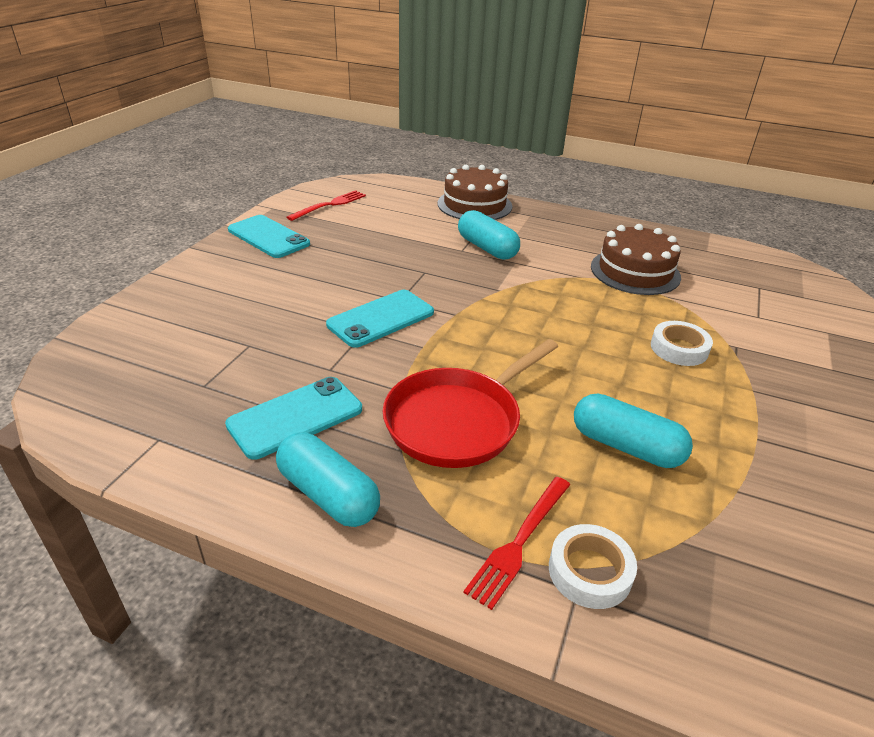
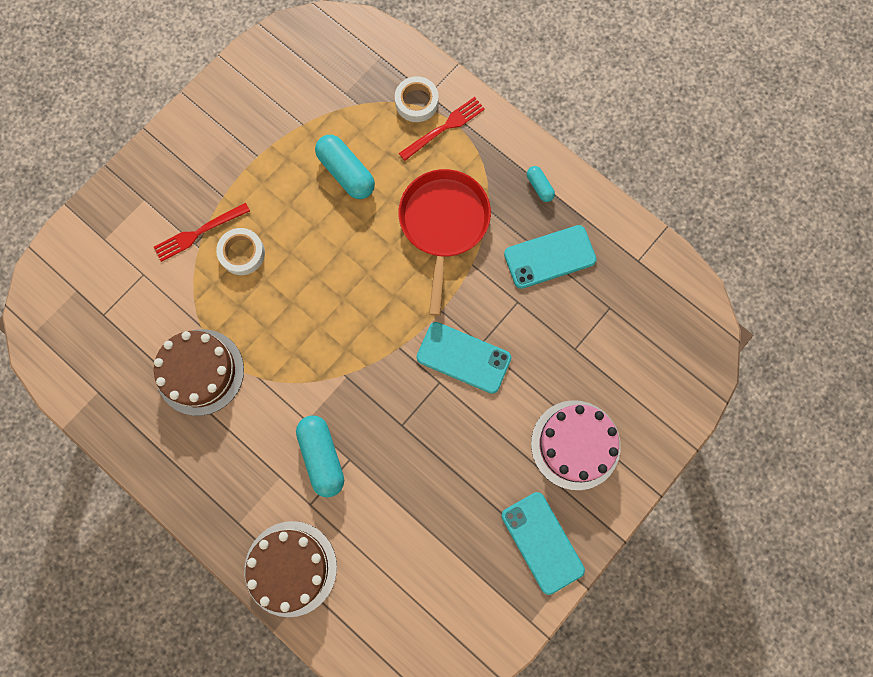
camera: 160 degrees left, 40 degrees up
(242, 286) = (575, 444): none -> pink cake
(328, 495) = (539, 187): turquoise capsule -> turquoise capsule, size x0.52
(330, 205) = (462, 612): red fork -> red fork (199, 233)
(381, 318) = (463, 357): turquoise phone -> turquoise phone turned 45 degrees clockwise
(458, 421) = (443, 224): red pan -> red pan turned 60 degrees counterclockwise

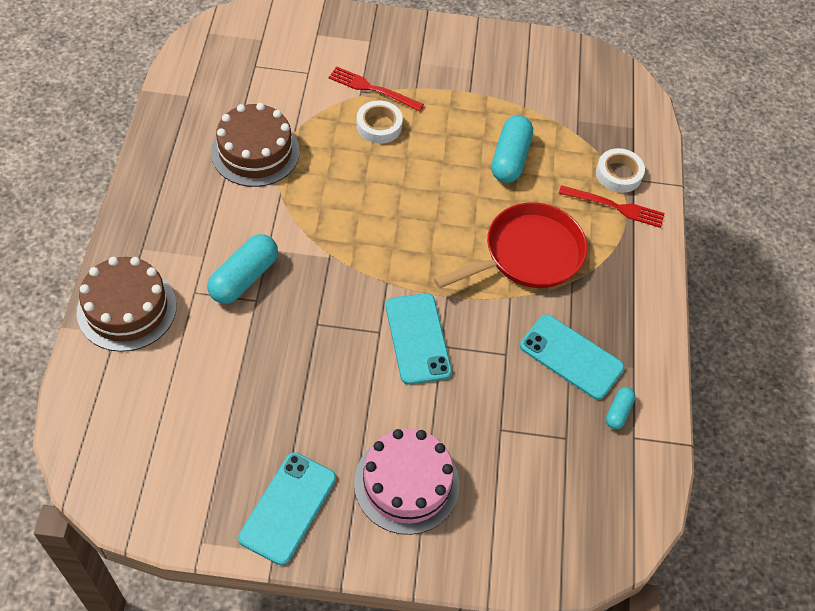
camera: 50 degrees right, 20 degrees down
(539, 187) = (630, 311): turquoise capsule -> turquoise capsule (618, 412)

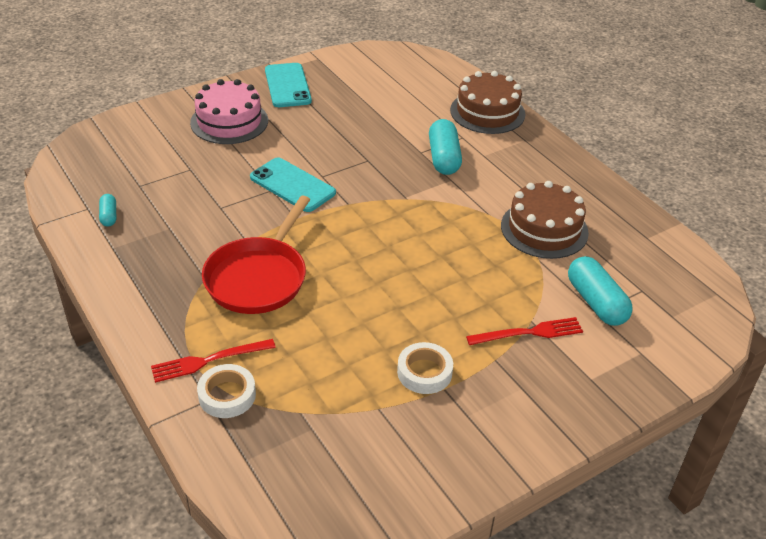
camera: 145 degrees right, 15 degrees down
(379, 126) = (483, 304): white tape -> white tape (424, 372)
(510, 159) = (343, 346): turquoise capsule -> turquoise capsule (596, 302)
(571, 357) = (168, 229): turquoise phone -> none

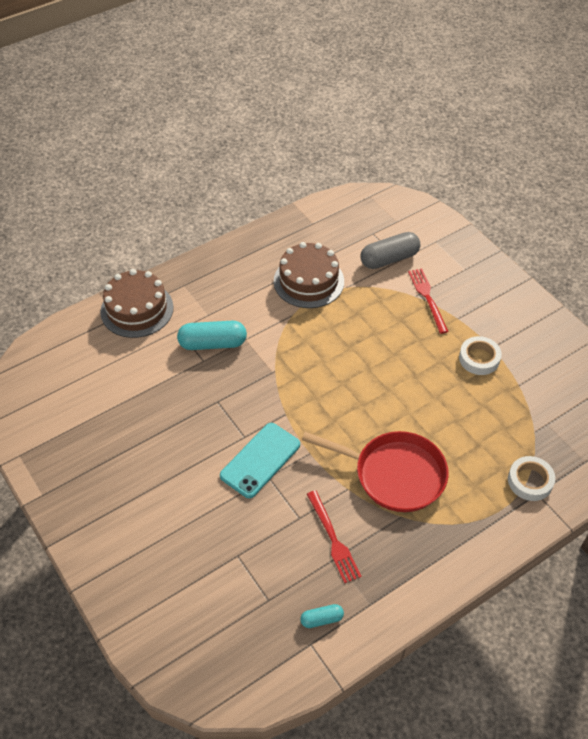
camera: 90 degrees left, 10 degrees up
(209, 360) = (497, 499): red fork -> red fork (333, 539)
(229, 121) = (148, 530): pink cake -> none
(287, 85) = (77, 480): turquoise phone -> none
(596, 302) = (389, 259): turquoise capsule -> grey capsule

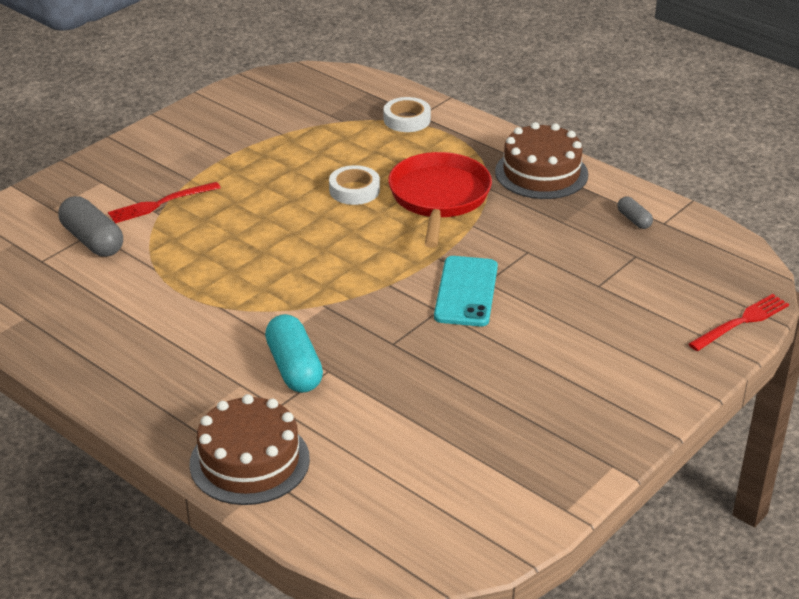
camera: 105 degrees left, 15 degrees down
(260, 460) = (466, 292): turquoise phone -> turquoise phone turned 75 degrees clockwise
(308, 281) = (150, 302): brown cake -> brown cake (541, 173)
(321, 619) = (634, 220): turquoise capsule -> grey capsule
(333, 539) = (540, 226): red fork -> red fork (741, 322)
(479, 358) = (251, 160): white tape -> white tape (354, 190)

